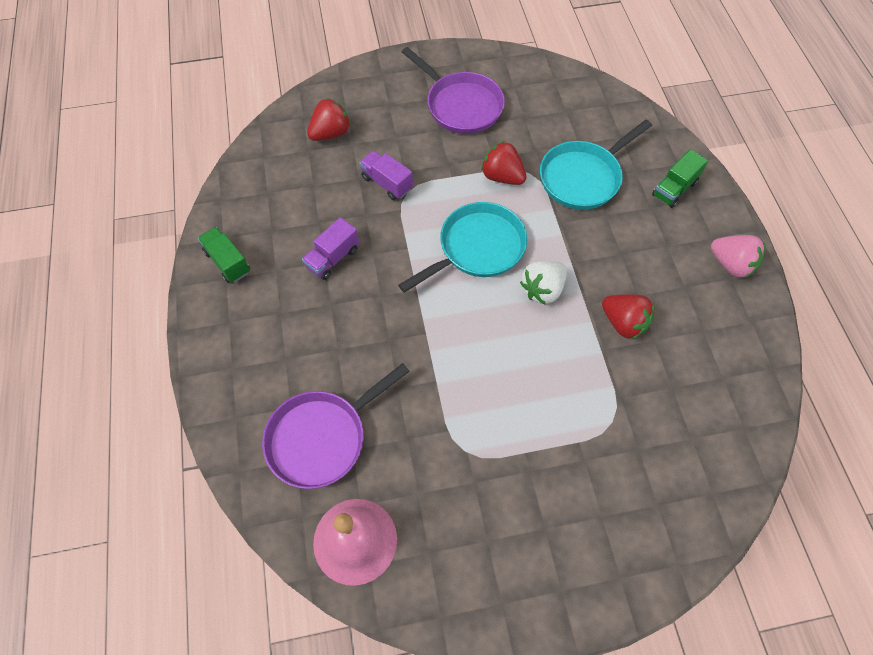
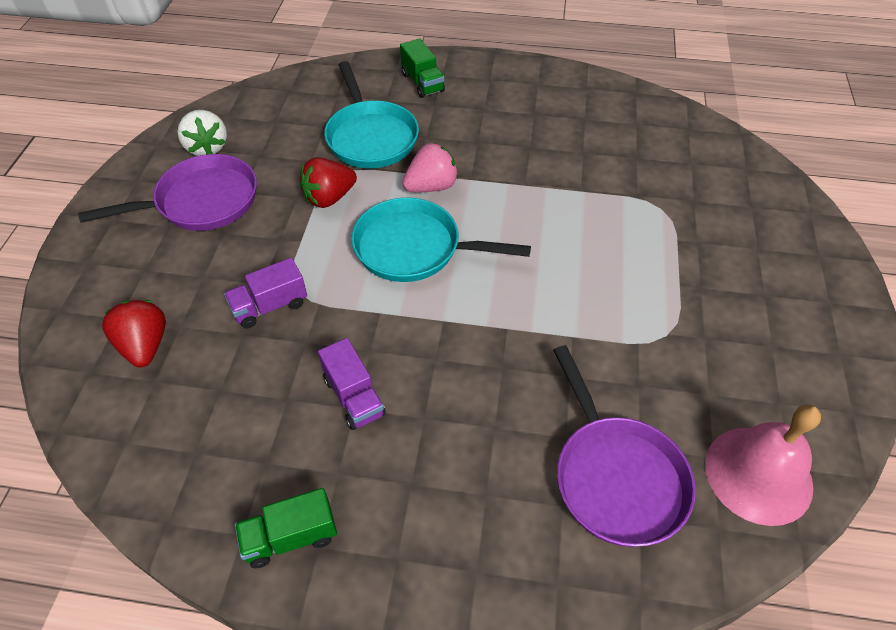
camera: 70 degrees left, 10 degrees down
(477, 248) = (414, 248): turquoise pan -> turquoise pan turned 60 degrees counterclockwise
(542, 290) = (493, 211): white strawberry -> white strawberry (207, 147)
(623, 323) = (557, 166): red strawberry -> none
(731, 264) = (523, 78): pink strawberry -> pink strawberry (431, 186)

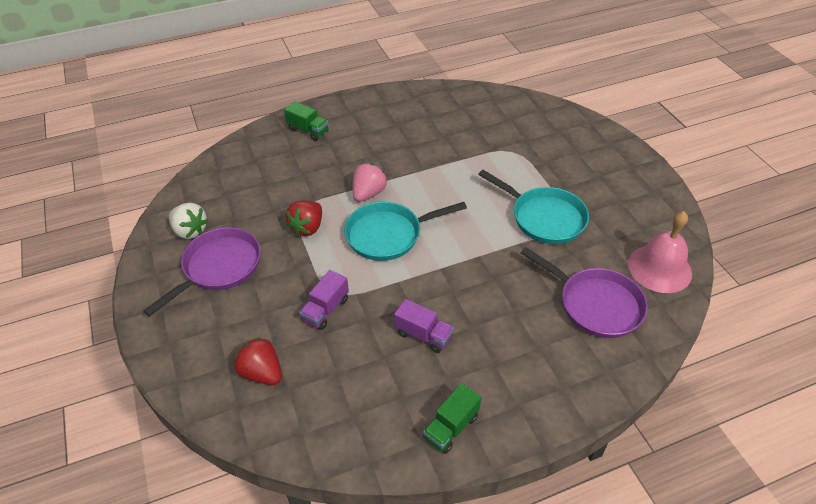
camera: 30 degrees left, 5 degrees down
(370, 137) = (302, 178): turquoise pan -> turquoise pan (544, 217)

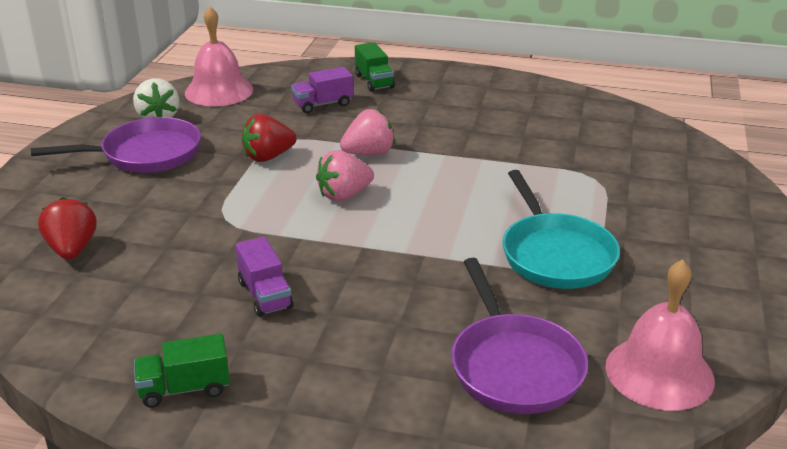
camera: 35 degrees right, 15 degrees down
(208, 186) = (219, 91): none -> pink bell
(326, 309) = (196, 228): purple truck -> purple truck (323, 104)
(388, 235) = (344, 195): turquoise pan -> pink strawberry

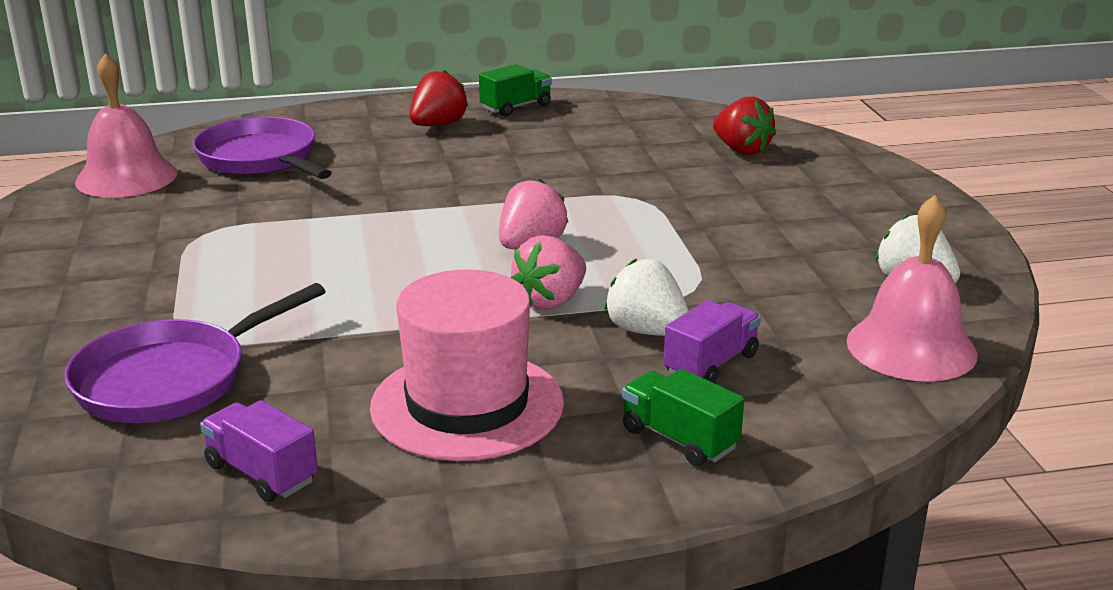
camera: 155 degrees right, 5 degrees down
(145, 154) = (837, 236): purple pan -> purple pan (171, 379)
(265, 295) = (518, 157): purple truck -> purple truck (262, 473)
(268, 157) = (681, 266): red strawberry -> red strawberry (438, 125)
(335, 125) = (647, 331): none -> white strawberry
(457, 112) = (467, 405): none -> pink hat
(555, 254) = (238, 239): turquoise pan -> none

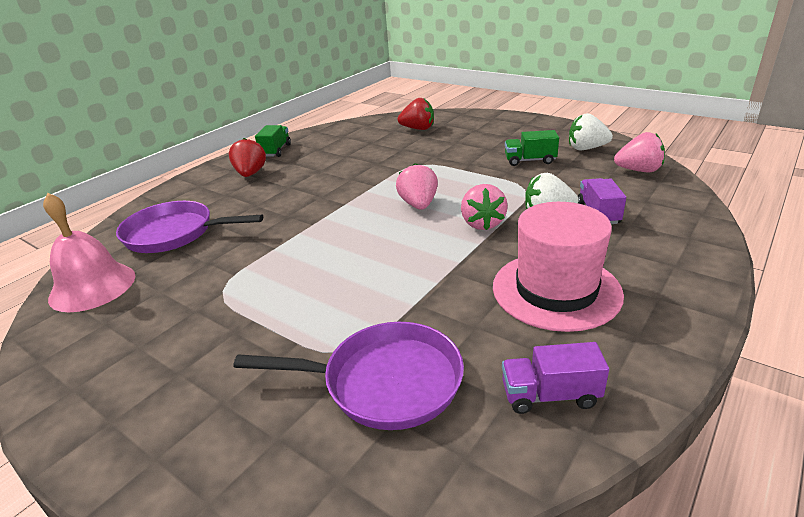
camera: 40 degrees left, 5 degrees up
(171, 379) = (384, 382): purple pan -> purple pan turned 90 degrees counterclockwise
(679, 439) = (658, 249): green truck -> green truck (530, 160)
(911, 347) = (638, 170): pink bell -> pink strawberry

